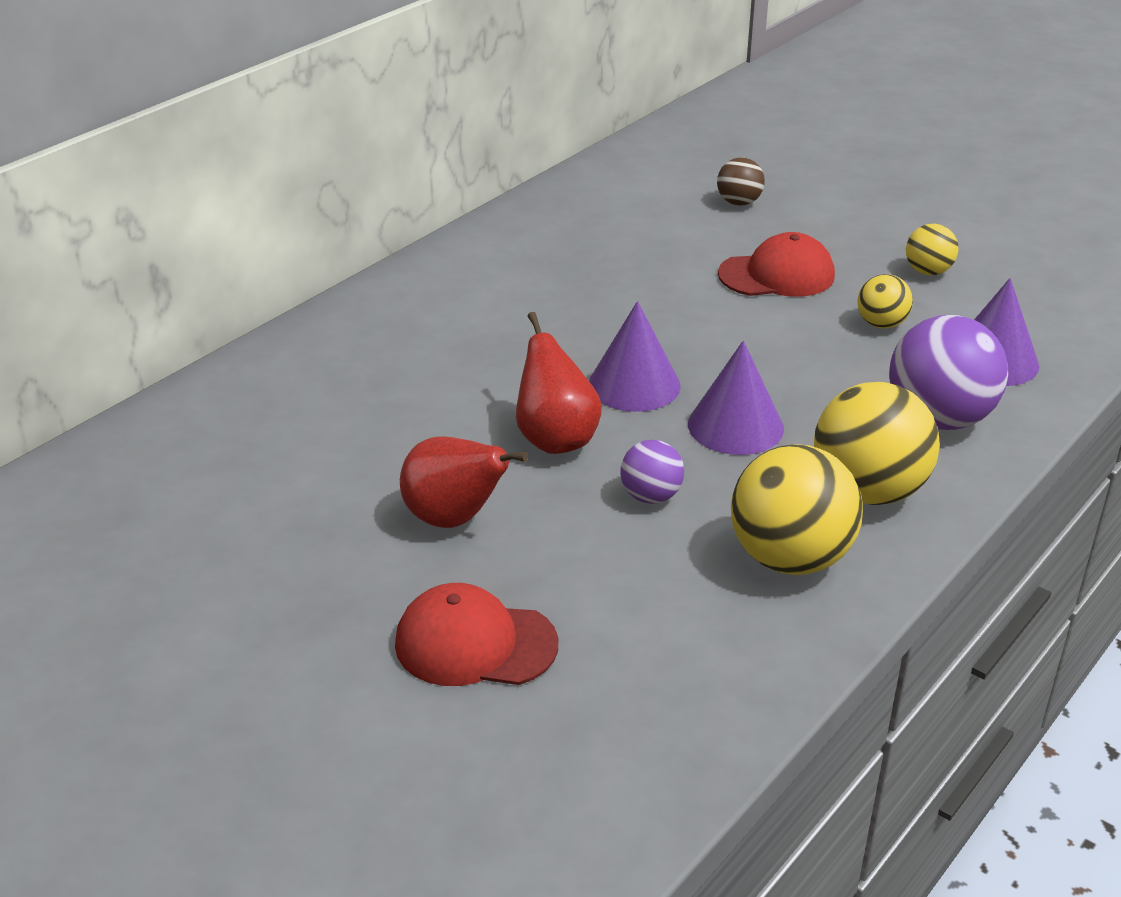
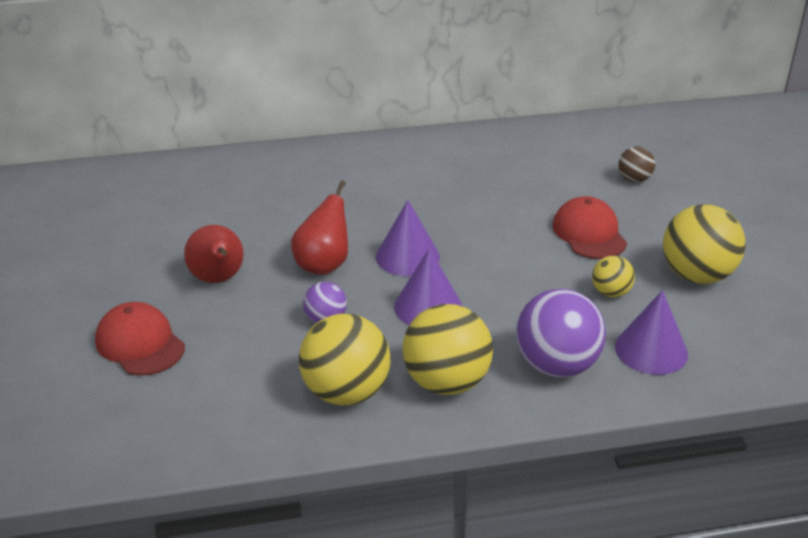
camera: 40 degrees right, 0 degrees up
(777, 275) = (589, 233): red cap -> red cap turned 135 degrees counterclockwise
(928, 271) = (697, 275): yellow ball -> yellow ball, size x1.91

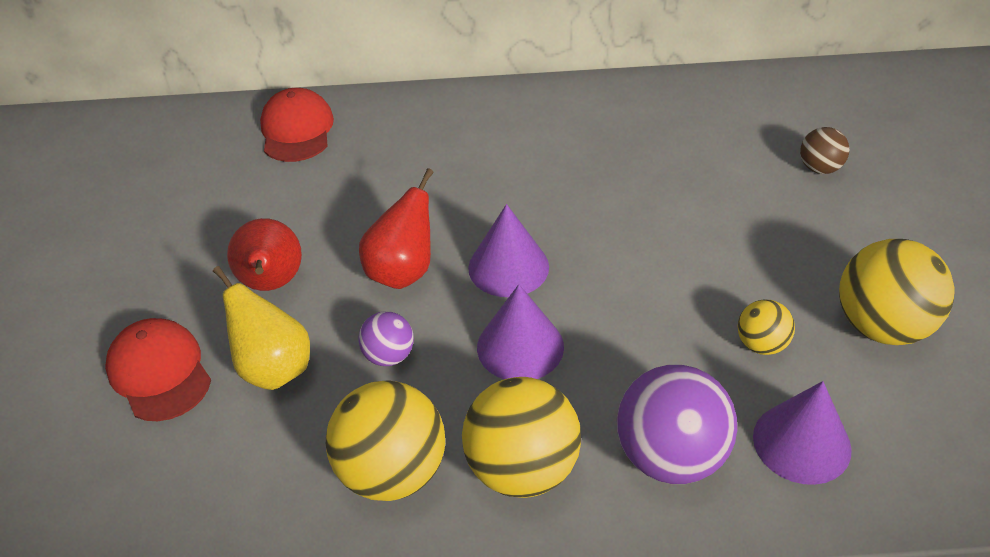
camera: 10 degrees right, 10 degrees up
(234, 334) = (273, 368): none -> yellow pear
(589, 233) = (747, 248): red cap -> red cap (297, 130)

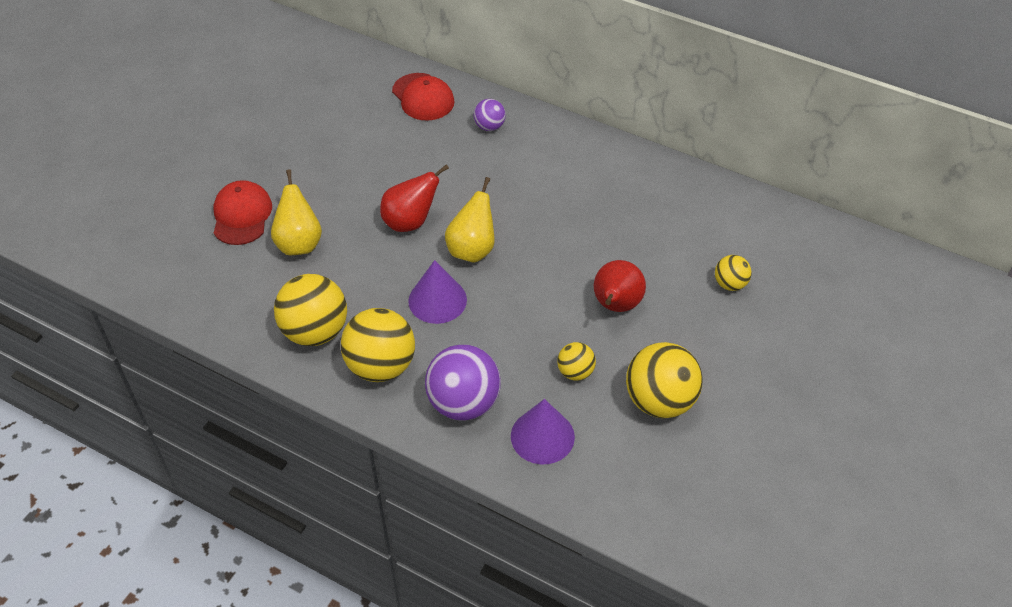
camera: 30 degrees right, 5 degrees up
(272, 284) = (334, 193): red pear -> red pear (616, 305)
(297, 130) = (423, 97): red cap -> red cap turned 120 degrees clockwise
(389, 356) = (363, 268): purple ball -> purple ball (489, 126)
(508, 267) = (472, 249): purple cone -> yellow pear
(819, 168) = (730, 284): brown ball -> yellow ball

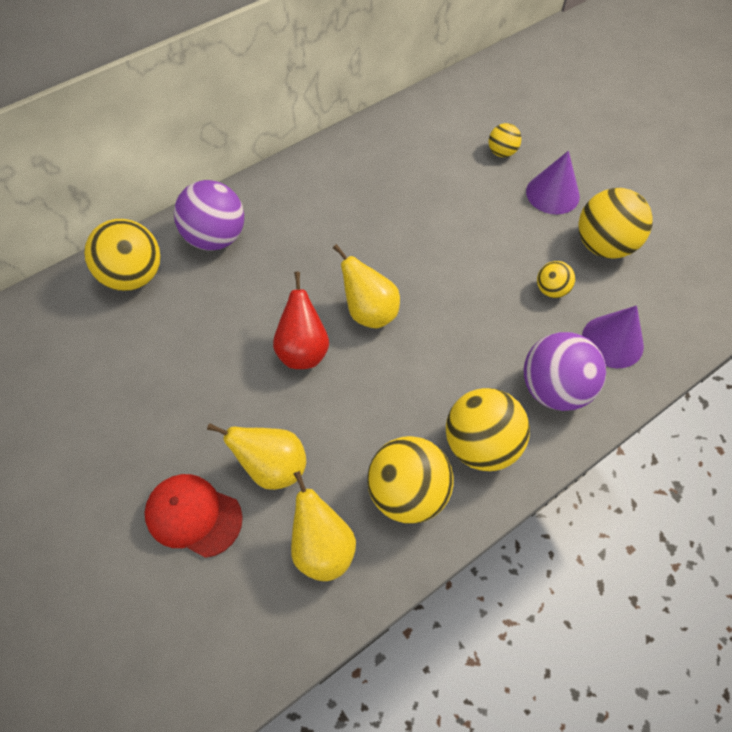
camera: 65 degrees left, 10 degrees up
(248, 296) = (322, 547): none -> yellow pear
(423, 97) = (134, 276): red cap -> yellow ball
(437, 300) = (419, 364): purple cone -> purple cone (552, 194)
(489, 126) = (216, 238): purple ball -> purple ball, size x1.91
(616, 305) = (490, 233): red pear -> none

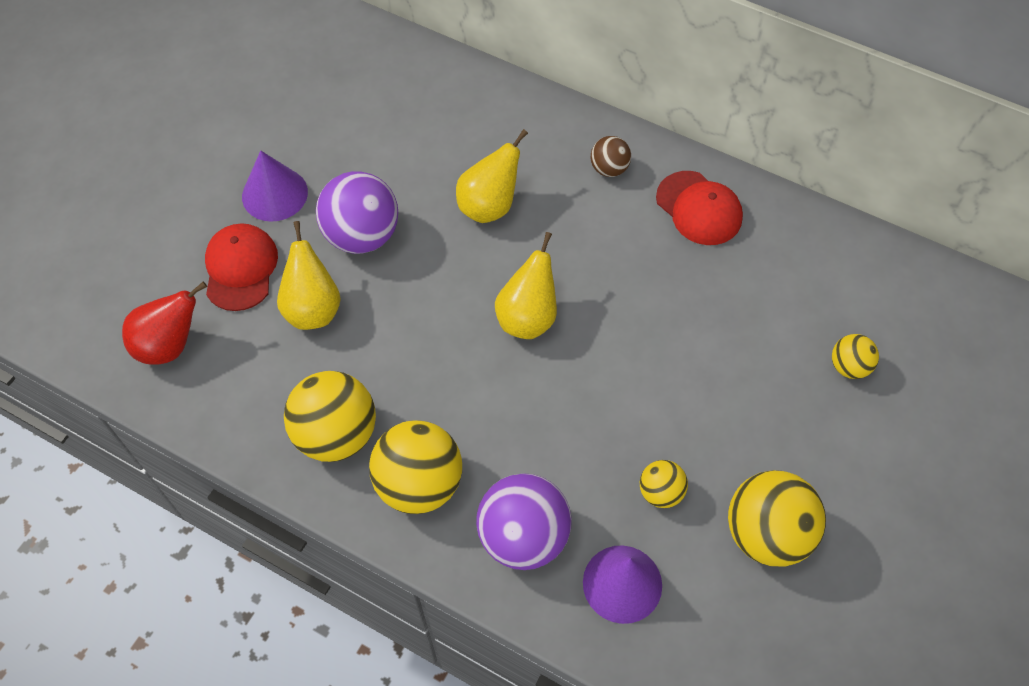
camera: 65 degrees right, 0 degrees up
(134, 276) = (460, 99): yellow ball -> none
(216, 238) = (544, 141): purple ball -> purple ball (362, 235)
(268, 209) = (609, 168): none -> brown ball
(303, 350) = (450, 278): red pear -> red pear (170, 345)
(322, 547) = (252, 383): yellow pear -> yellow pear (489, 206)
(336, 174) = (699, 208): none -> red cap
(552, 194) = (816, 448): purple cone -> purple cone (274, 194)

